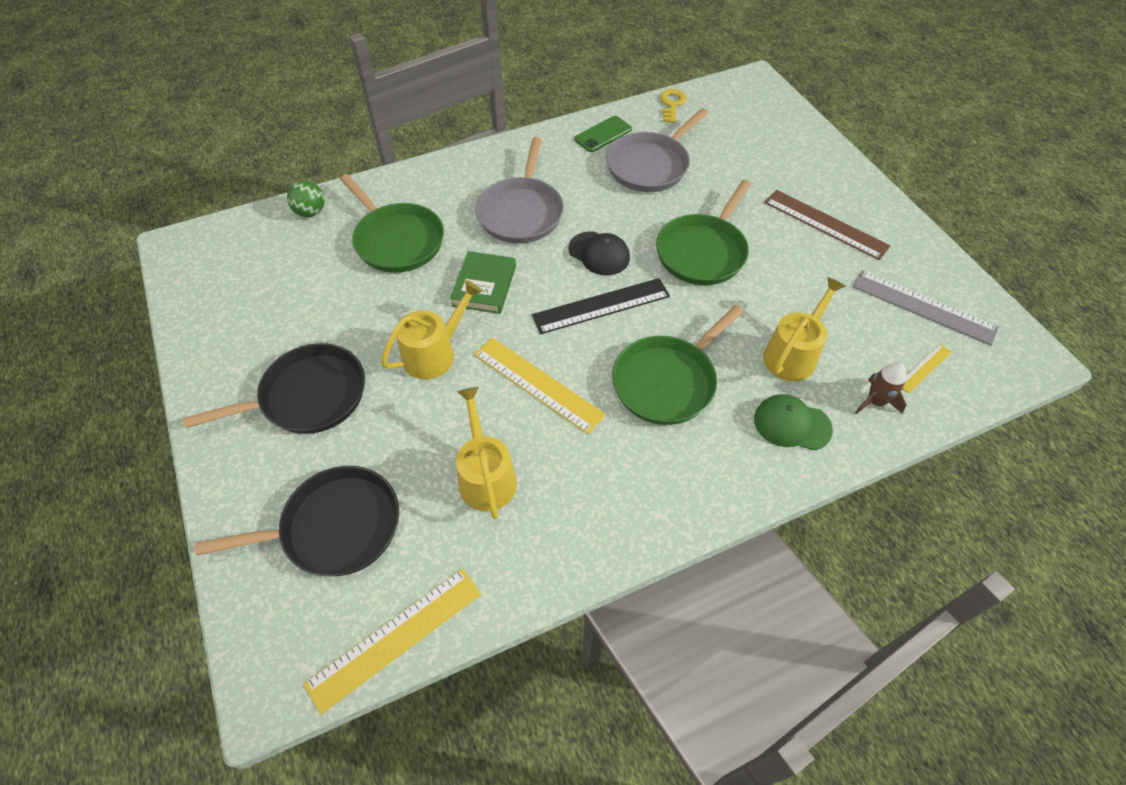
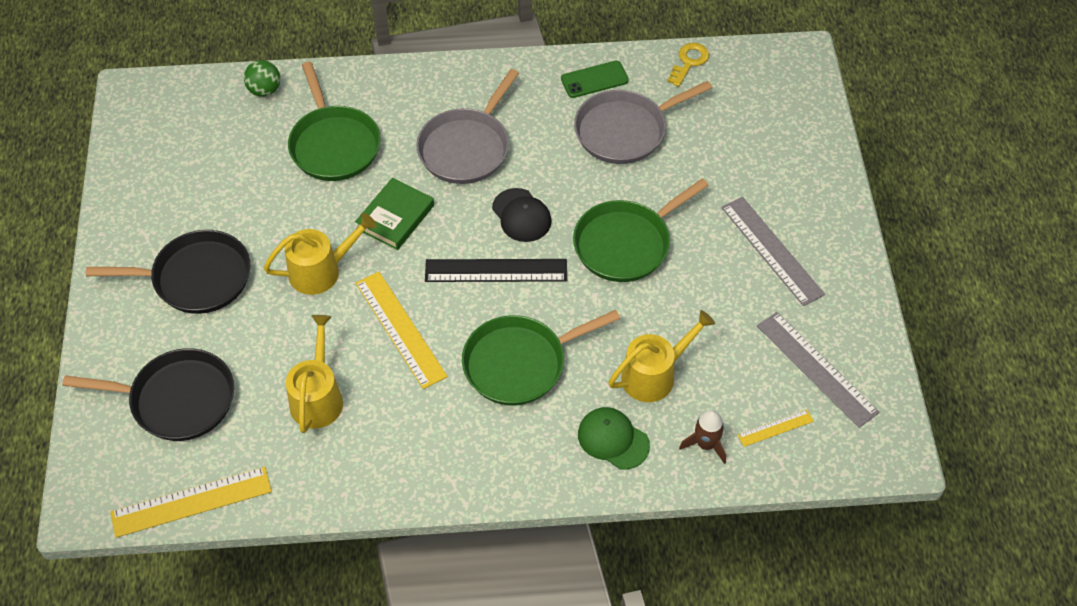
camera: 20 degrees right, 0 degrees up
(825, 224) = (772, 250): brown ruler -> grey ruler

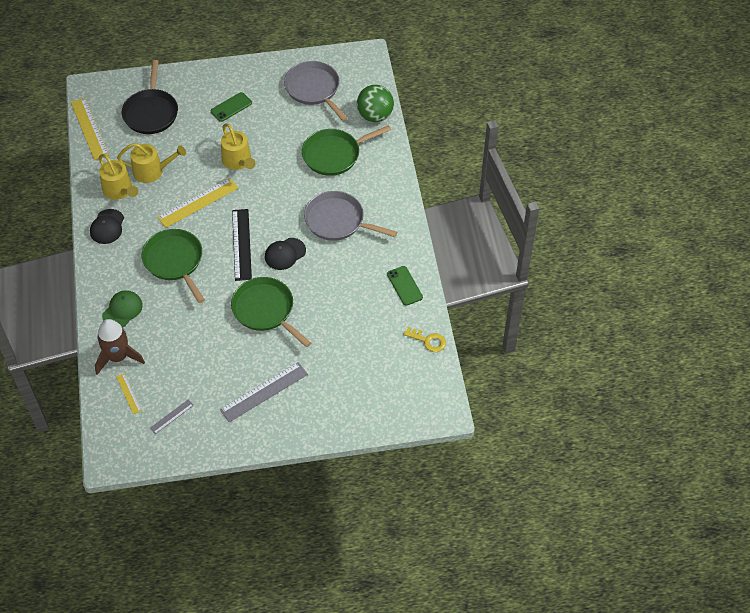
camera: 85 degrees right, 0 degrees up
(196, 278) = (231, 107): black pan -> green phone
(265, 90) = (375, 116): green ball -> green ball, size x1.64
(395, 217) = (280, 191): green book -> none
(432, 466) = (107, 227): none -> black cap
(624, 131) = (360, 305): grey pan -> grey pan (314, 89)
(654, 375) = (167, 329): yellow watering can -> yellow watering can (119, 190)
(705, 444) = (118, 357): brown rocket -> brown rocket, size x1.69
(816, 368) = (171, 416): grey ruler -> grey ruler, size x0.51

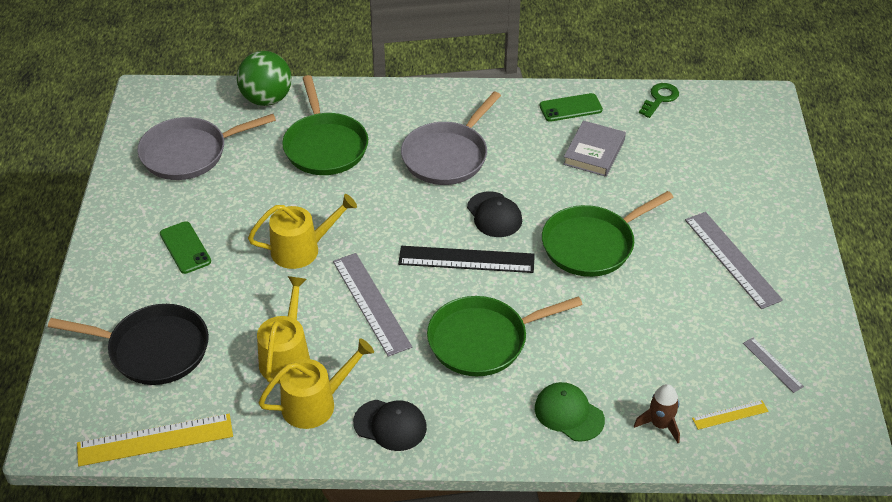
camera: 80 degrees left, 10 degrees down
(118, 357) = (660, 424): brown rocket -> brown rocket, size x0.59
(198, 202) = (371, 303): yellow ruler -> grey ruler
(359, 304) = (594, 152): none -> grey book
(428, 341) = (660, 99): yellow key -> green key

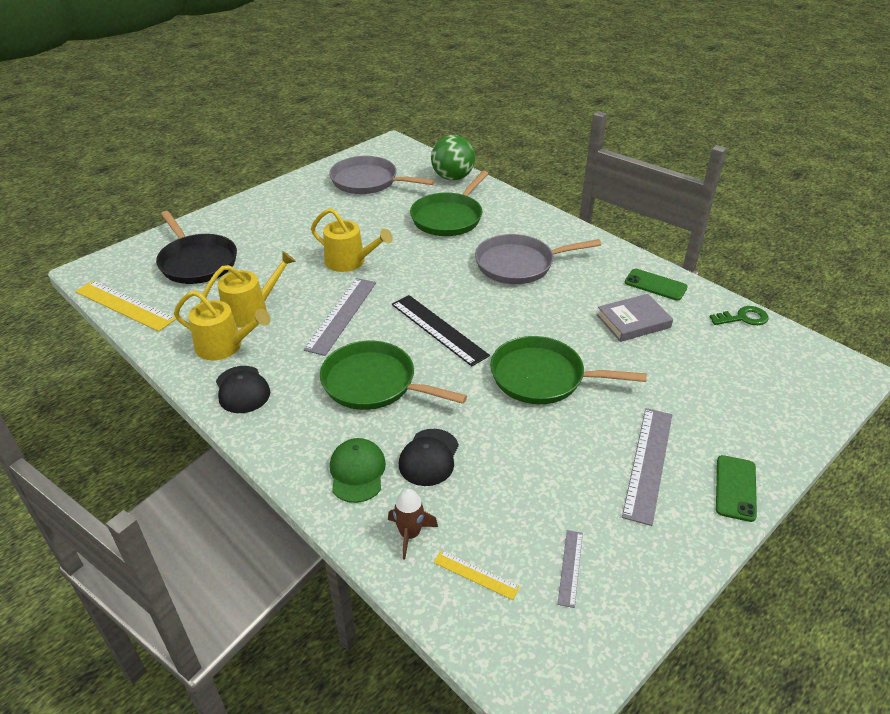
camera: 45 degrees right, 5 degrees down
(185, 248) = (292, 224): green phone -> green phone (735, 488)
(494, 215) = (498, 315): black cap -> black cap (429, 457)

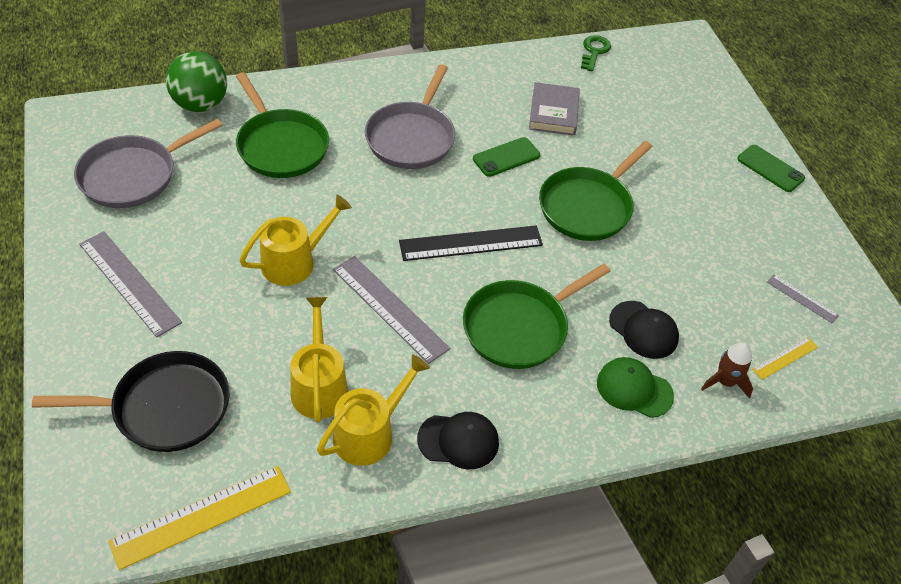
camera: 65 degrees left, 10 degrees up
(648, 463) = (723, 199): grey ruler -> grey ruler (129, 283)
(655, 285) = (514, 72): green phone -> green phone (506, 157)

